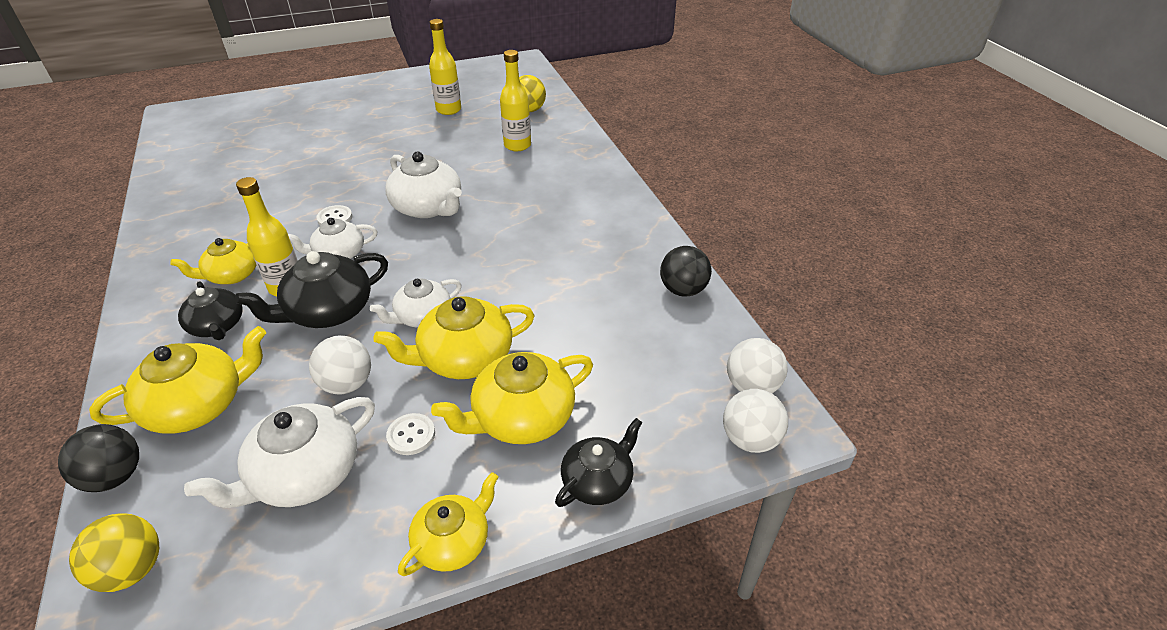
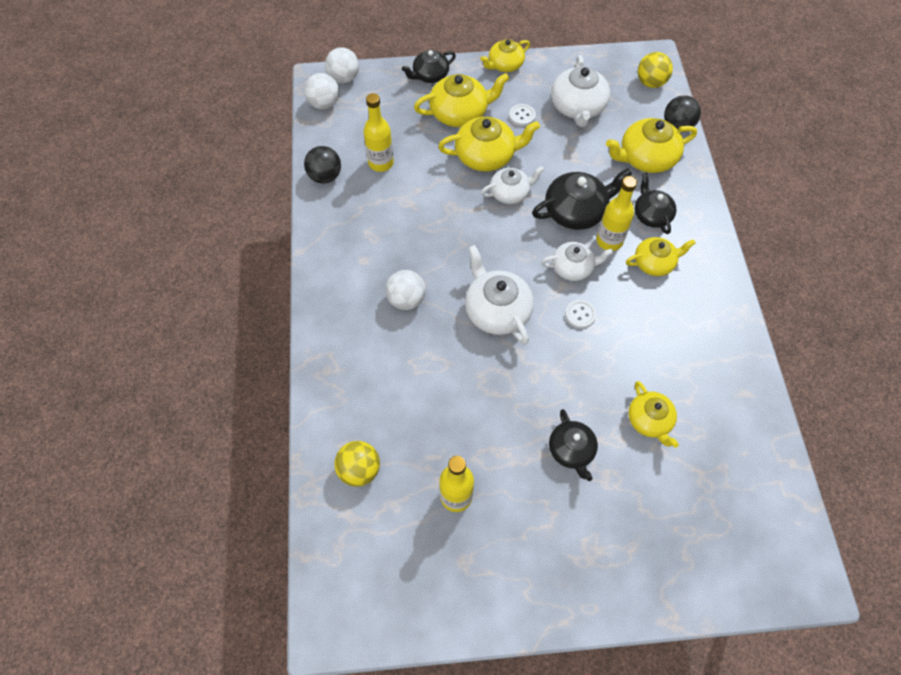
camera: 165 degrees left, 20 degrees up
(277, 164) = (649, 420): none -> yellow teapot
(304, 474) = (577, 107): white teapot -> white teapot turned 120 degrees clockwise
(347, 384) = (559, 153): white ball -> white ball (406, 300)
(353, 140) = (571, 450): none -> black teapot
(517, 145) = (393, 394): yellow bottle -> yellow bottle (381, 163)

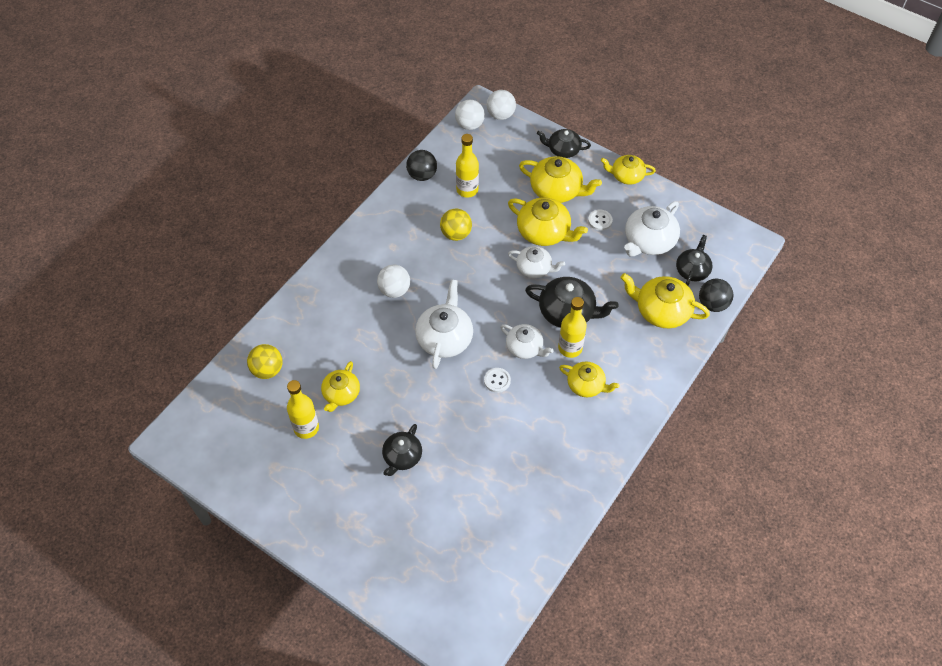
camera: 40 degrees right, 5 degrees down
(649, 420) = (471, 478): yellow teapot -> yellow teapot (341, 394)
(650, 83) = (727, 259): yellow ball -> yellow ball (456, 234)
(651, 215) = (620, 352): black teapot -> black teapot (692, 270)

